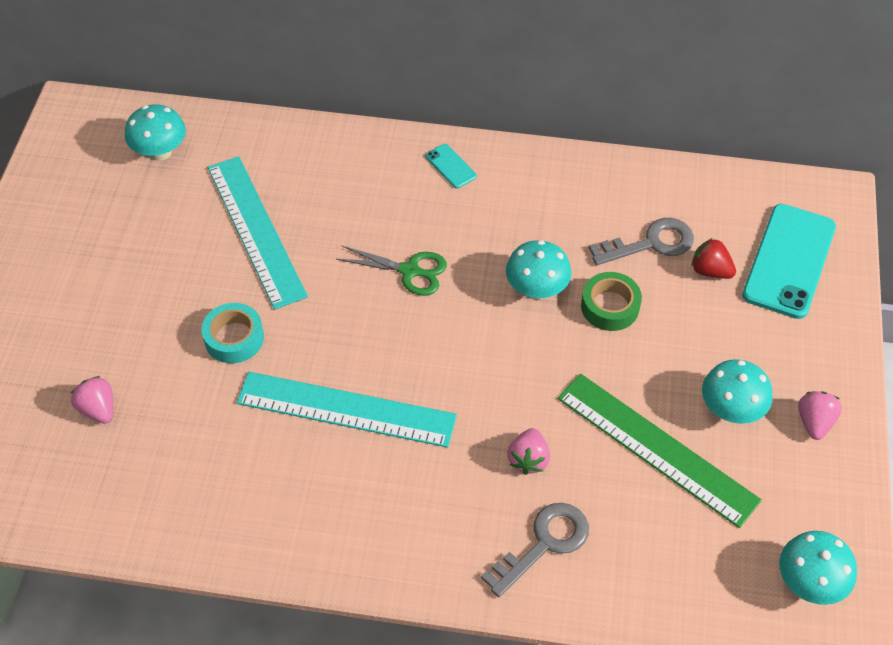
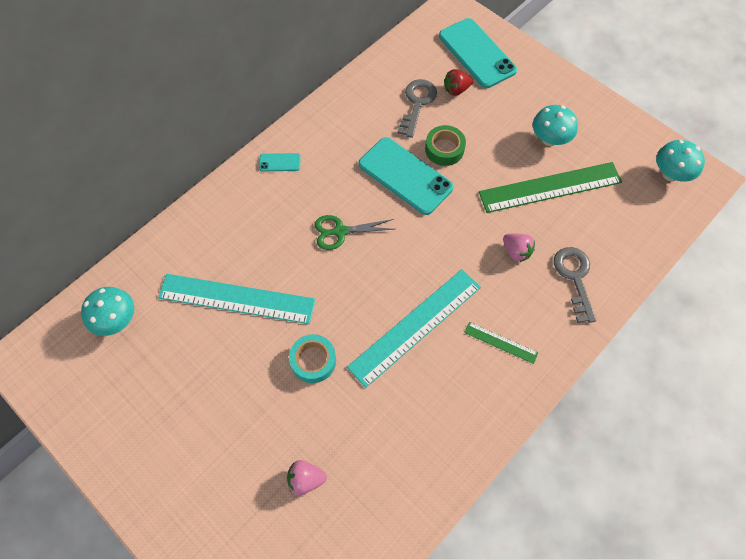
camera: 55 degrees left, 10 degrees up
(390, 507) = (500, 342): none -> green ruler
(409, 271) = (340, 231): green scissors -> green scissors turned 150 degrees counterclockwise
(536, 289) = (405, 176): turquoise mushroom -> turquoise phone
(814, 422) = (581, 110): pink strawberry -> none

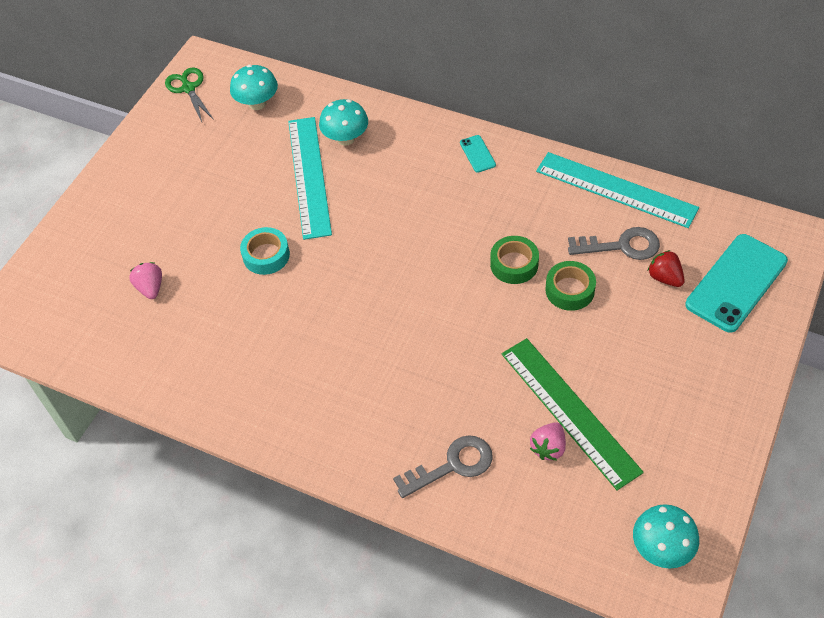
camera: 75 degrees right, 10 degrees down
(340, 231) = (417, 230): green scissors -> green scissors (189, 88)
(405, 176) = (514, 264): turquoise phone -> green tape
(415, 326) = (332, 327): turquoise ruler -> turquoise ruler (616, 190)
(500, 342) = (342, 409): green ruler -> none
(516, 252) = (462, 397): pink strawberry -> pink strawberry (548, 448)
(549, 139) = (643, 394): turquoise mushroom -> turquoise mushroom (346, 138)

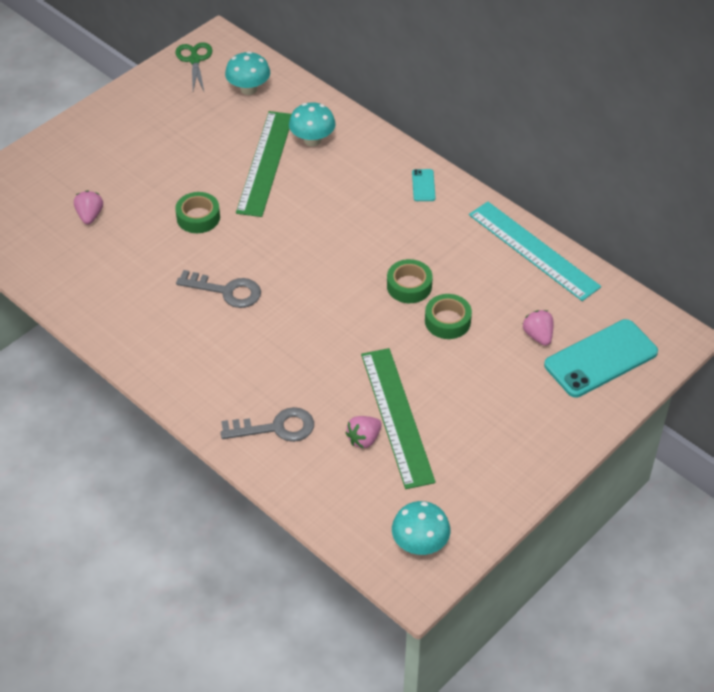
camera: 15 degrees right, 5 degrees down
(266, 255) = (198, 217): turquoise tape -> green tape
(309, 176) = (265, 163): turquoise ruler -> green ruler
(621, 246) = (513, 298): grey key -> grey key (226, 291)
(665, 278) = (538, 336): red strawberry -> pink strawberry

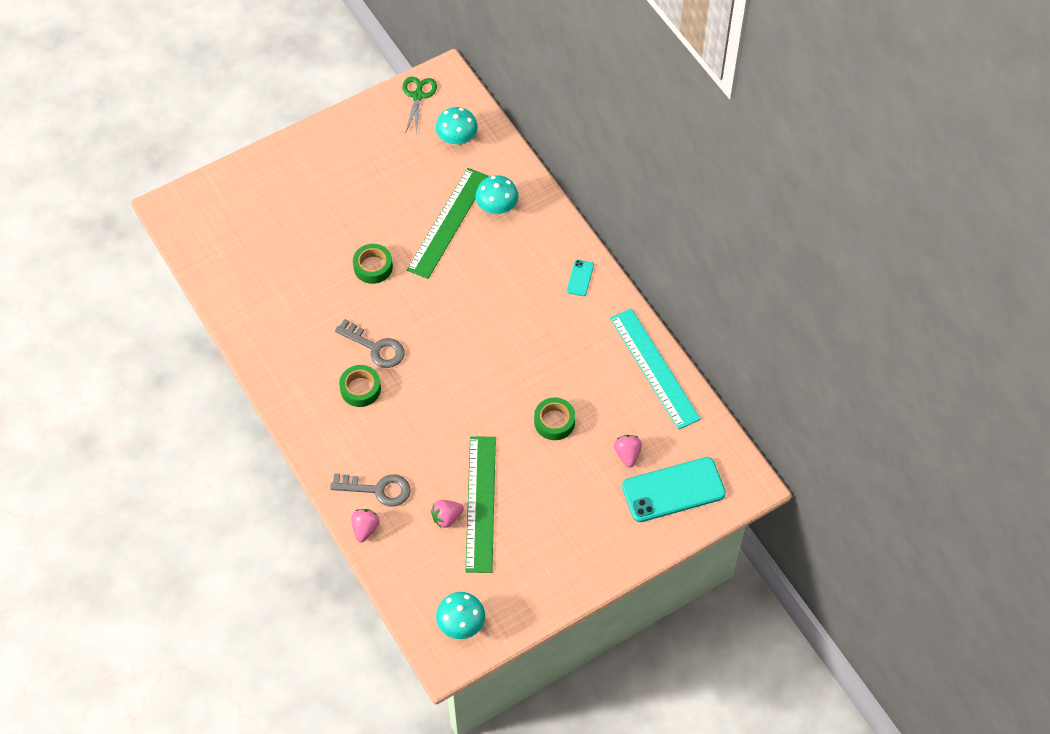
camera: 15 degrees right, 10 degrees up
(90, 216) = (281, 244): pink strawberry -> pink strawberry (365, 529)
(409, 286) = (533, 379): green tape -> green tape (360, 389)

